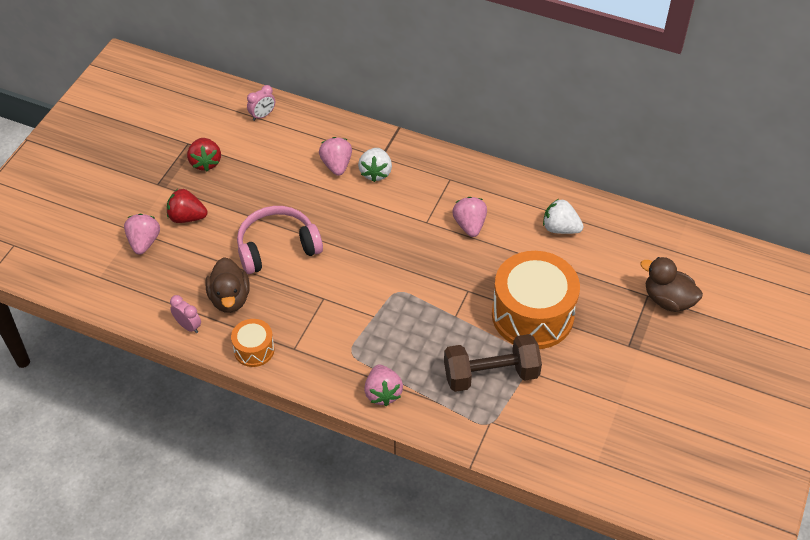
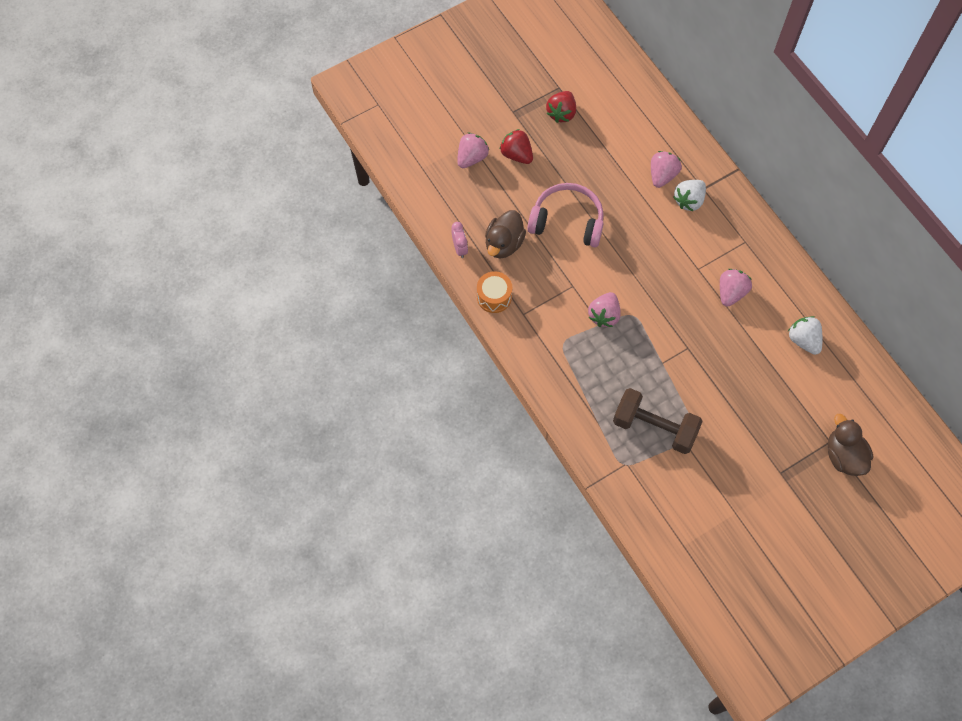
camera: 35 degrees right, 15 degrees up
(262, 115) = (634, 95): pink clock -> none
(383, 393) = (563, 390): pink strawberry -> pink strawberry (604, 315)
(532, 315) = (723, 399): orange drum -> none

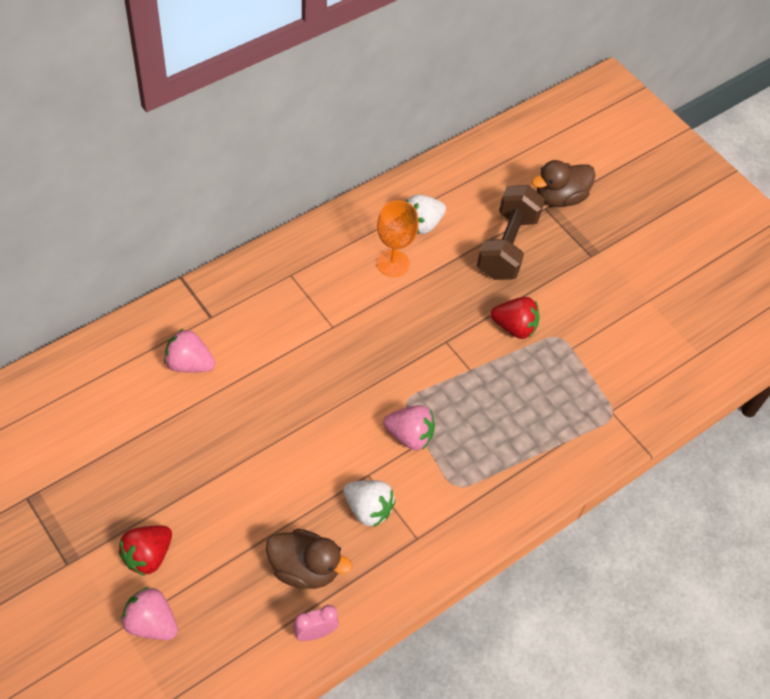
camera: 100 degrees left, 10 degrees down
(494, 297) = (393, 579): orange drum -> none
(561, 113) = (75, 493): red strawberry -> red strawberry (514, 327)
(567, 221) = (265, 483): pink headphones -> none
(654, 427) = (558, 380): brown dumbbell -> brown dumbbell (507, 246)
(689, 200) = (229, 334): white strawberry -> white strawberry (368, 509)
(731, 292) = (364, 293): pink strawberry -> none
(761, 315) = (393, 263): none -> orange goblet

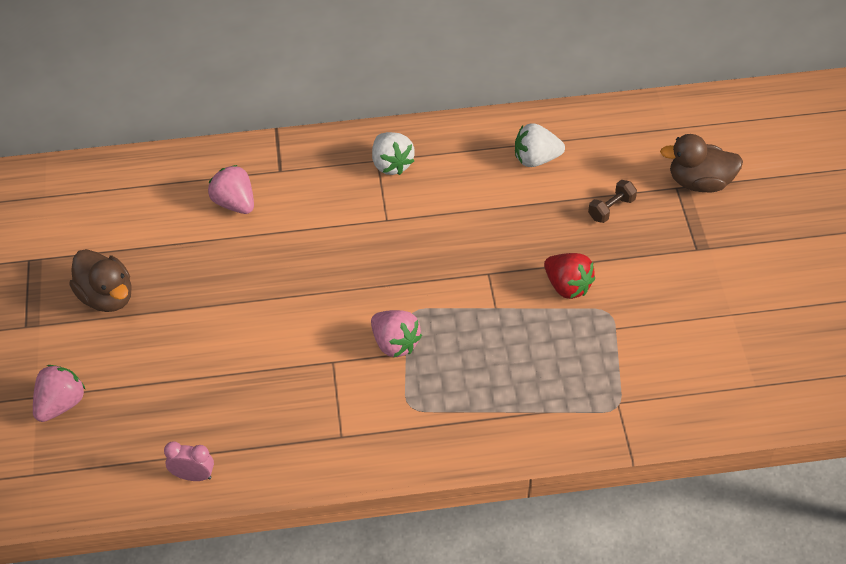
camera: 35 degrees right, 5 degrees down
(148, 556) = (94, 348): red strawberry -> none
(151, 623) = (61, 404): pink strawberry -> pink strawberry turned 60 degrees clockwise
(305, 569) = (220, 418): brown duck -> brown duck (107, 297)
(368, 509) = (312, 391): white strawberry -> white strawberry (391, 164)
(393, 263) = (482, 184): orange goblet -> none
(507, 246) = (611, 209): brown dumbbell -> brown dumbbell, size x0.47

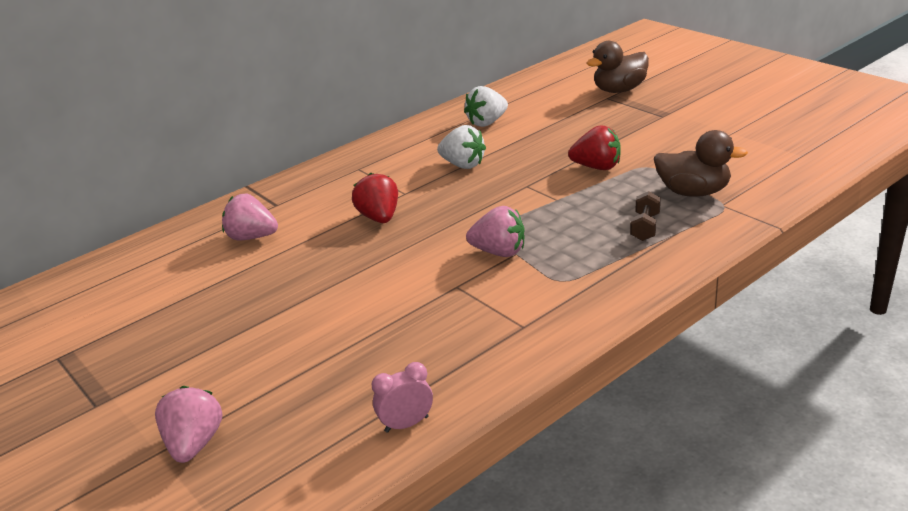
camera: 30 degrees left, 20 degrees down
(107, 297) = (175, 344): brown duck -> brown duck (693, 192)
(343, 240) = (379, 218): none -> red strawberry
(391, 164) = (373, 166): white strawberry -> white strawberry (463, 165)
(611, 209) = (575, 122): brown dumbbell -> brown dumbbell (645, 227)

